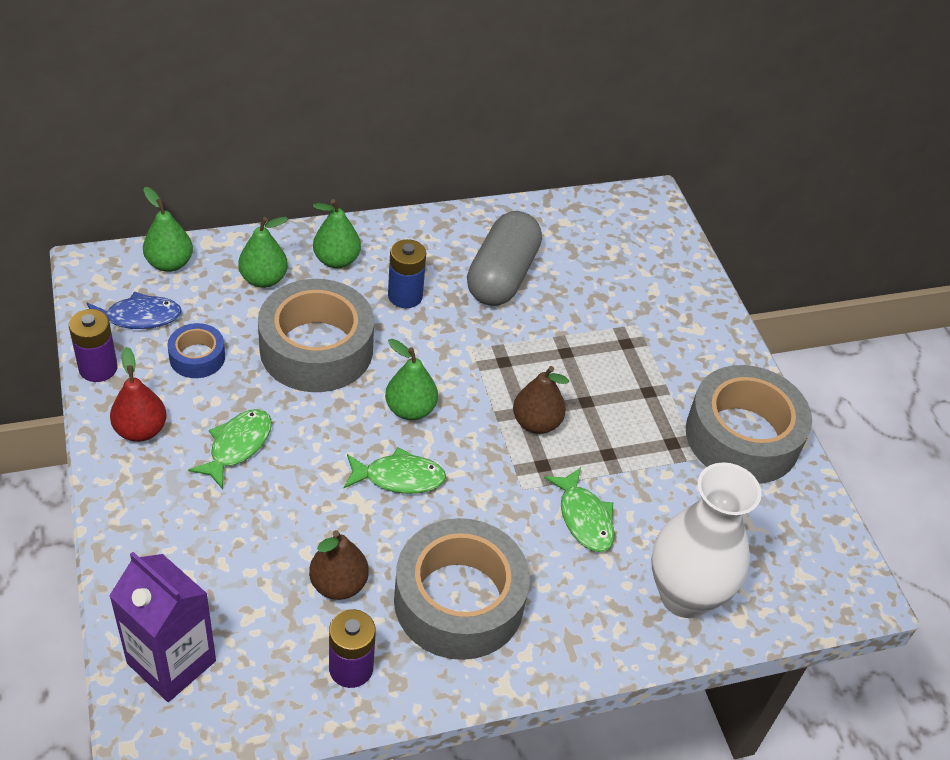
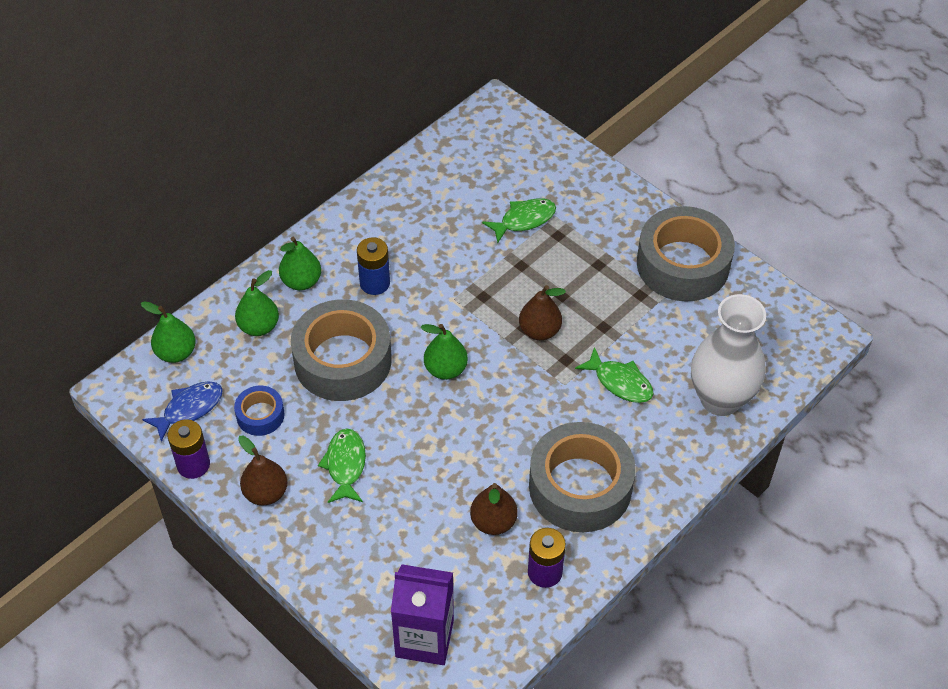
camera: 25 degrees left, 5 degrees up
(141, 430) = (265, 493): red pear -> brown pear
(399, 477) = (476, 424): green fish -> green fish (524, 220)
(502, 276) = (433, 229): grey capsule -> none

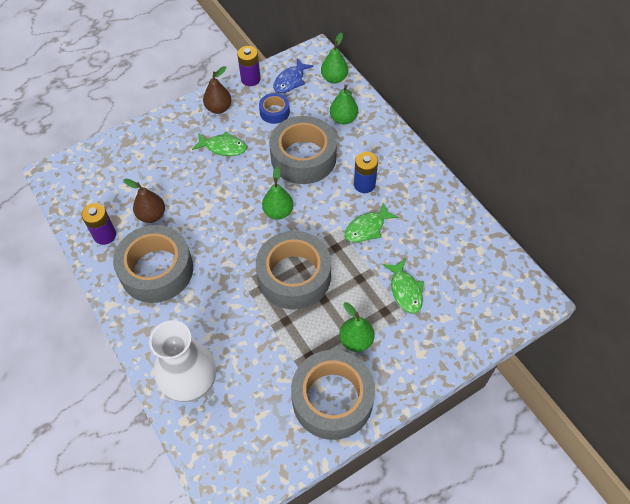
camera: 105 degrees right, 5 degrees up
(189, 409) = (290, 81): blue fish -> blue fish turned 60 degrees clockwise
(301, 281) = (375, 145): green pear -> green pear (356, 340)
(424, 638) = (92, 166): purple carton -> none
(539, 331) = (294, 276): brown pear -> grey tape
(620, 382) = (231, 318): green fish -> green fish (367, 228)

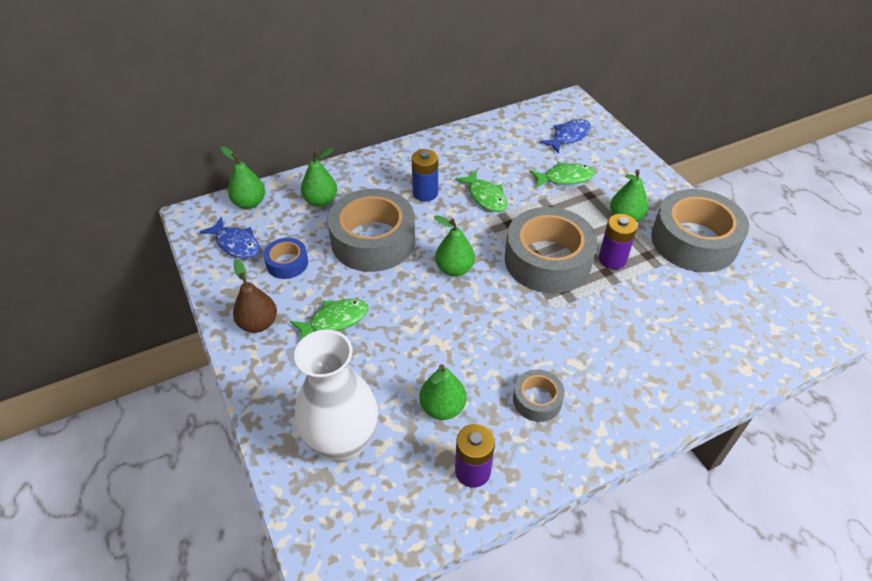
camera: 85 degrees left, 10 degrees down
(152, 215) = (442, 407): brown pear -> green pear
(157, 270) = (537, 400): grey tape -> grey tape, size x0.48
(192, 385) = (700, 360): white vase -> white vase (342, 442)
(223, 147) = (335, 320): green fish -> green fish turned 45 degrees clockwise
(250, 79) = (215, 285): purple battery -> purple battery (612, 259)
(473, 295) = (569, 136): none -> blue fish

